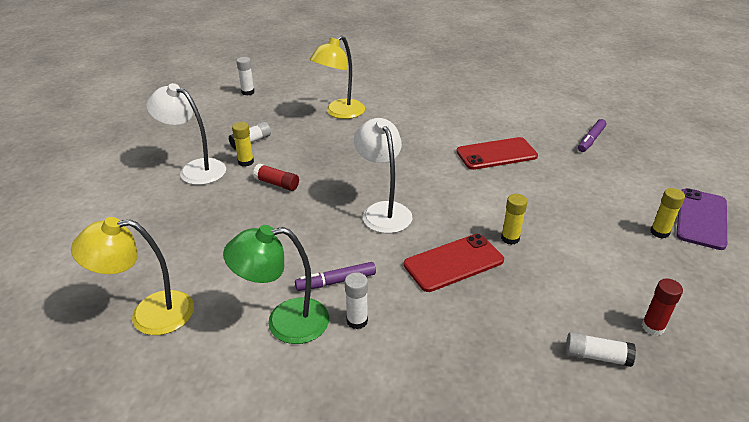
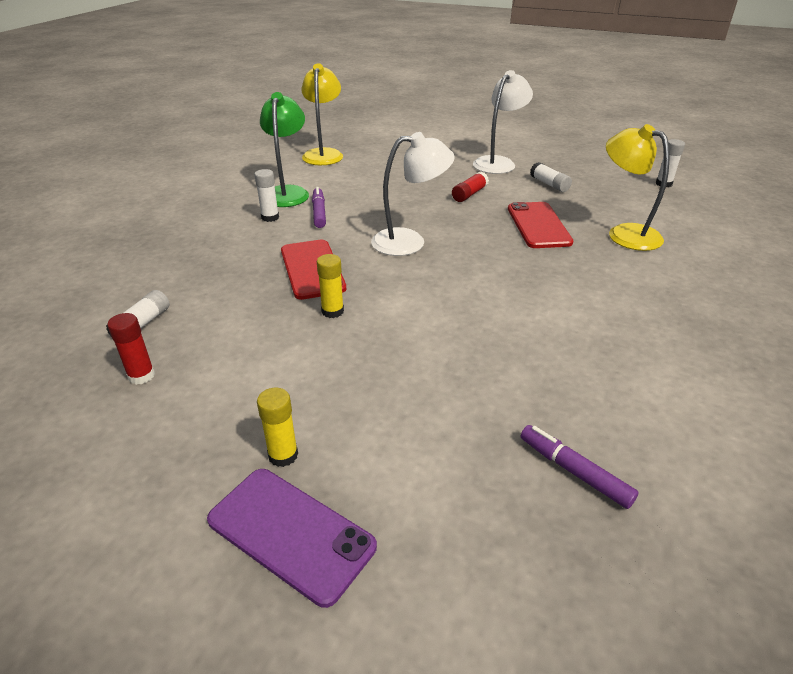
camera: 100 degrees right, 0 degrees up
(246, 162) = (509, 182): yellow glue stick -> none
(496, 154) = (522, 340): red phone -> red phone (538, 225)

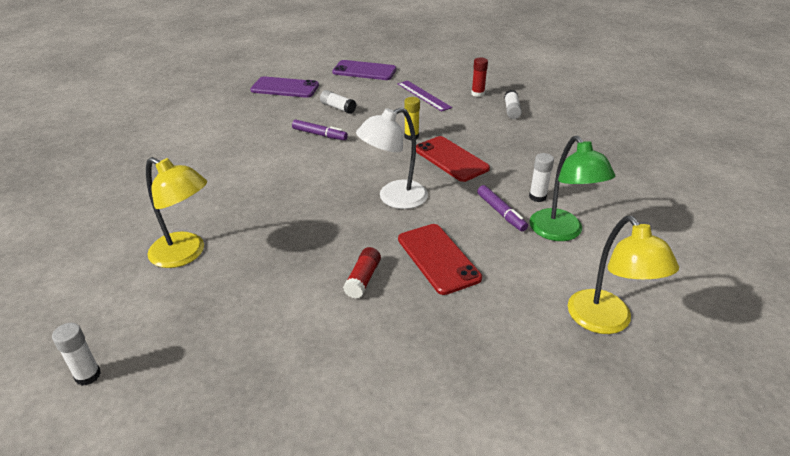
camera: 160 degrees right, 0 degrees up
(237, 396) = (423, 95): none -> purple ruler
(283, 455) = (384, 84): yellow glue stick -> none
(498, 162) = (343, 371): white lamp -> none
(512, 507) = (285, 88): none -> purple phone
(538, 225) = (276, 245): red phone -> red phone (438, 258)
(549, 184) = (262, 328): white glue stick -> white glue stick (338, 108)
(574, 471) = (259, 100): purple marker -> purple marker (319, 134)

